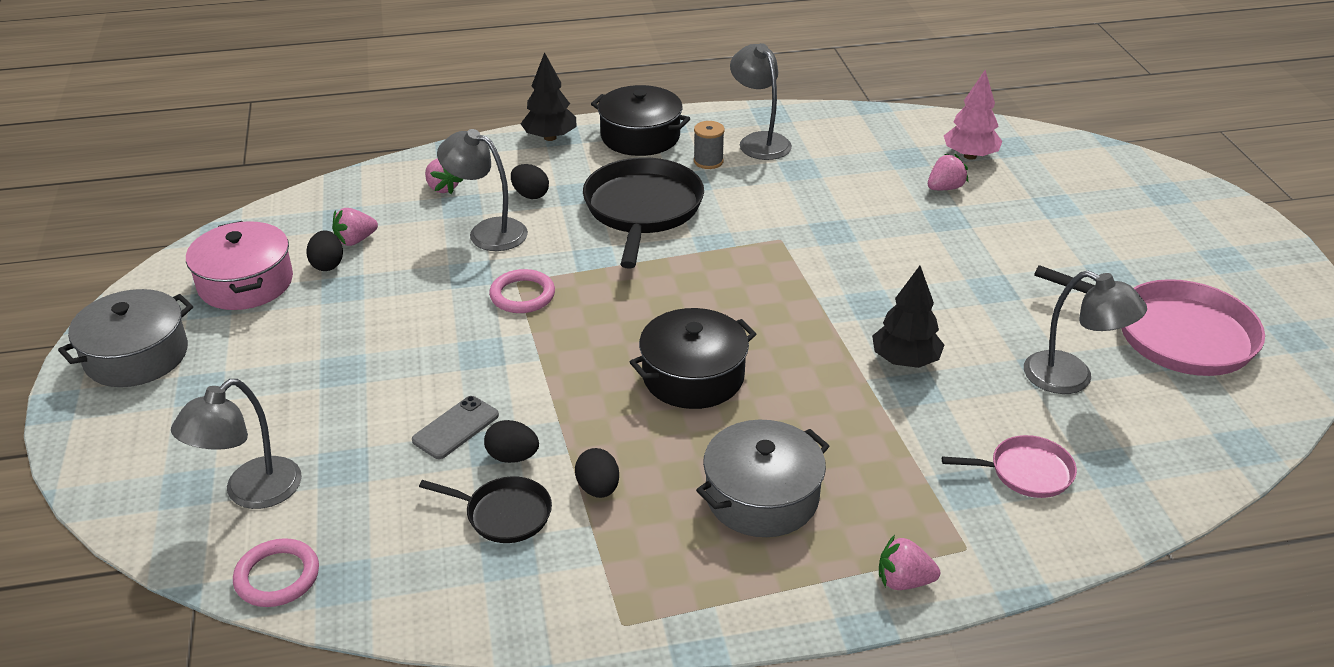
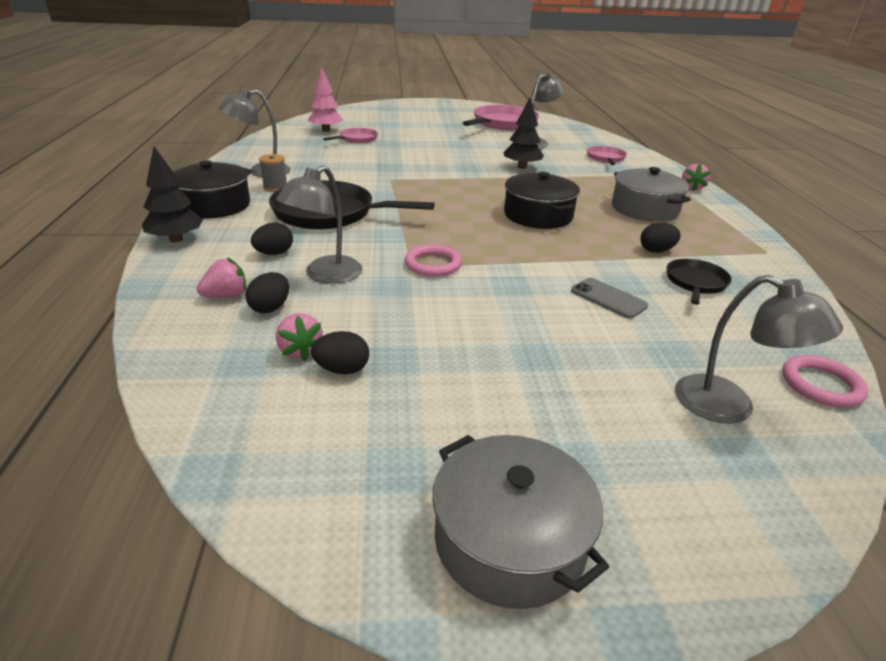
camera: 85 degrees left, 5 degrees down
(246, 283) = (357, 436): pink pot -> none
(512, 457) = (635, 277): black egg -> black egg (270, 308)
(945, 188) = (357, 139): pink strawberry -> pink pan

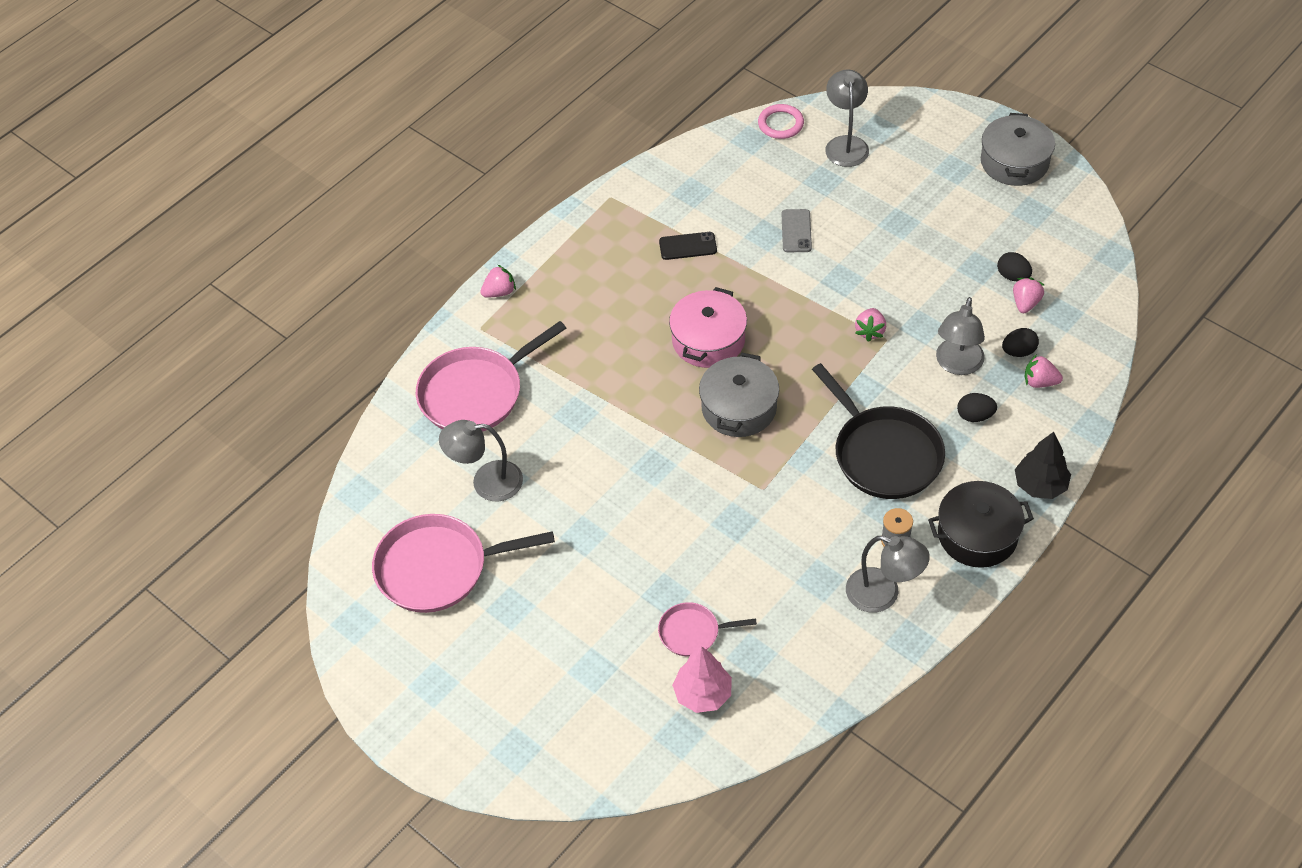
camera: 130 degrees left, 20 degrees up
(325, 275) = (957, 365): grey lamp -> grey lamp turned 120 degrees clockwise
(433, 264) = (870, 331): pink ring -> pink strawberry
(522, 167) = (596, 431): black tree -> none
(538, 215) = (708, 340): black pot -> pink pot
(605, 158) = (475, 393): pink pan -> pink pan, size x1.92
(644, 209) = (603, 292): grey pot -> grey pot (739, 408)
(656, 251) = (688, 246): black egg -> black phone
(695, 282) = (717, 207): black pan -> none

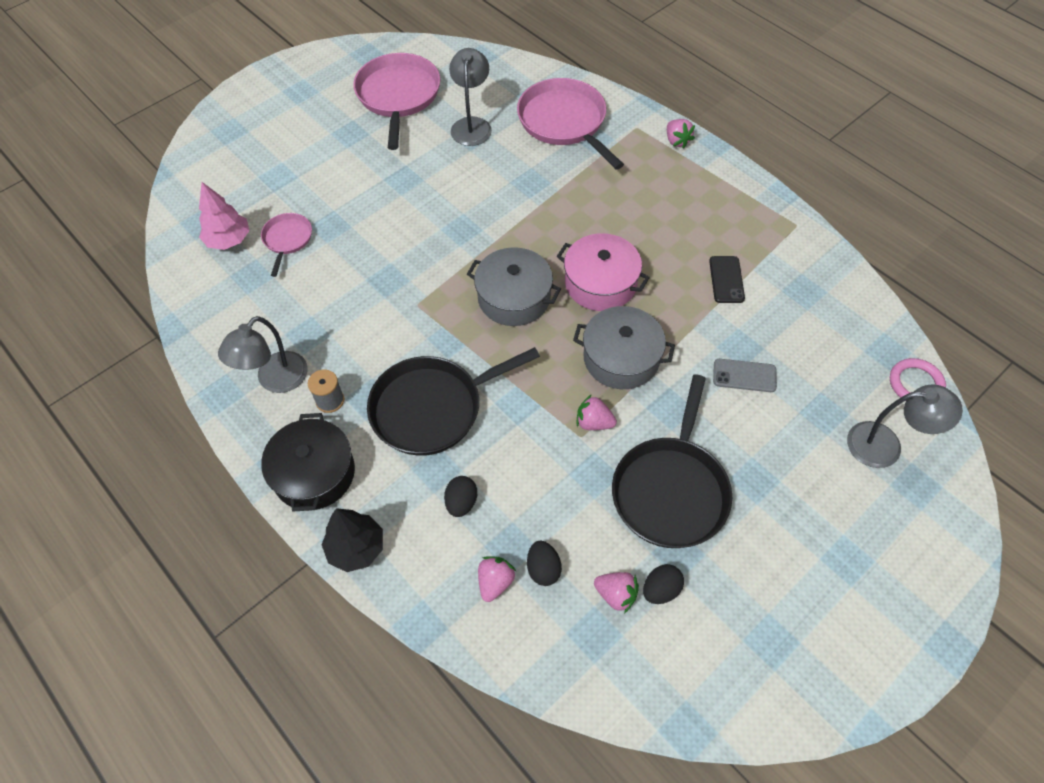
camera: 95 degrees right, 5 degrees up
(923, 275) = (671, 490): none -> black pan
(957, 365) = (534, 499): grey lamp -> none
(1014, 162) = (862, 639): grey pot -> grey pot (621, 358)

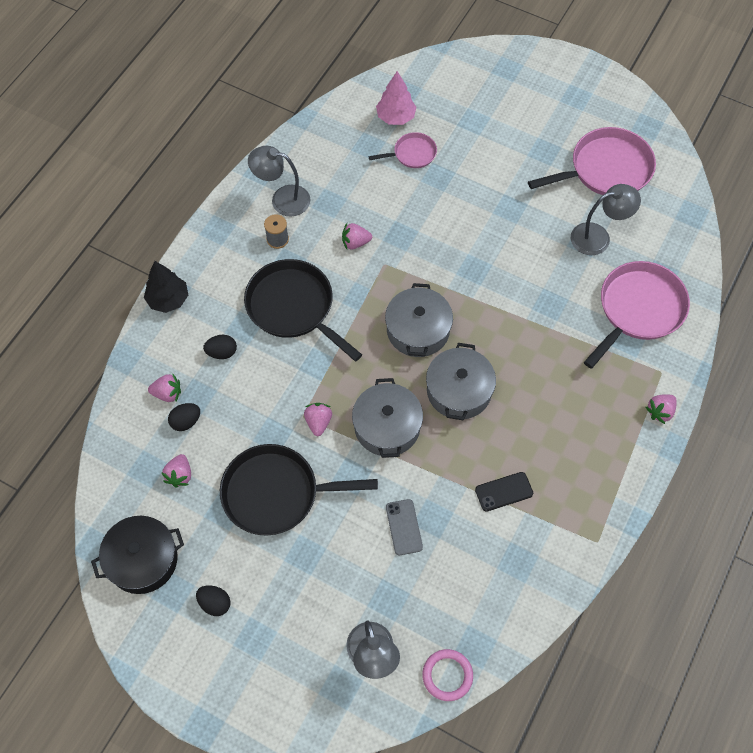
camera: 70 degrees right, 5 degrees up
(314, 473) = (216, 253): black pot -> black pot (142, 560)
(375, 323) = (355, 243): none -> pink strawberry
(600, 283) = (459, 391): pink pot -> grey pot
(661, 590) = (192, 505): black egg -> black egg (215, 603)

